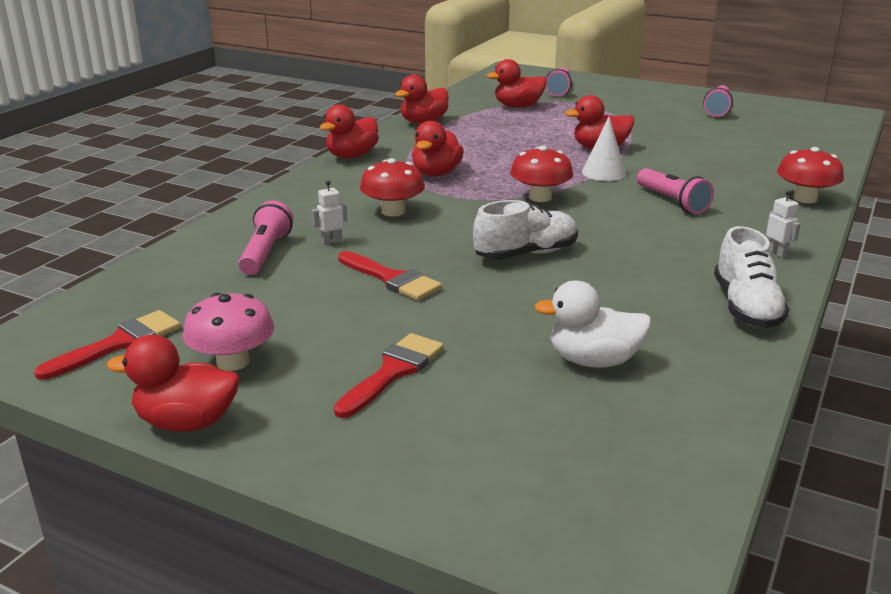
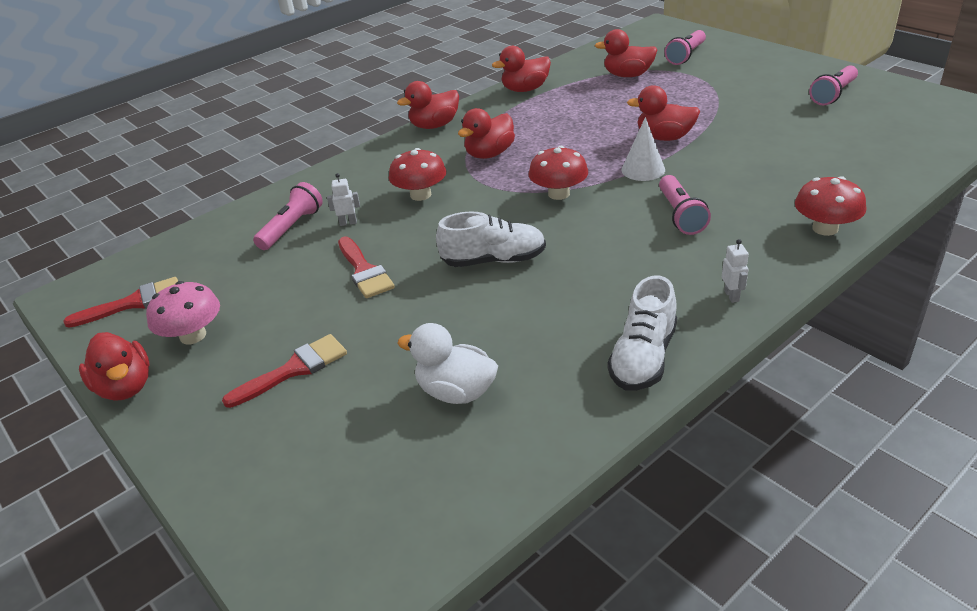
camera: 25 degrees right, 10 degrees up
(187, 422) = (125, 387): red duck -> red duck turned 150 degrees counterclockwise

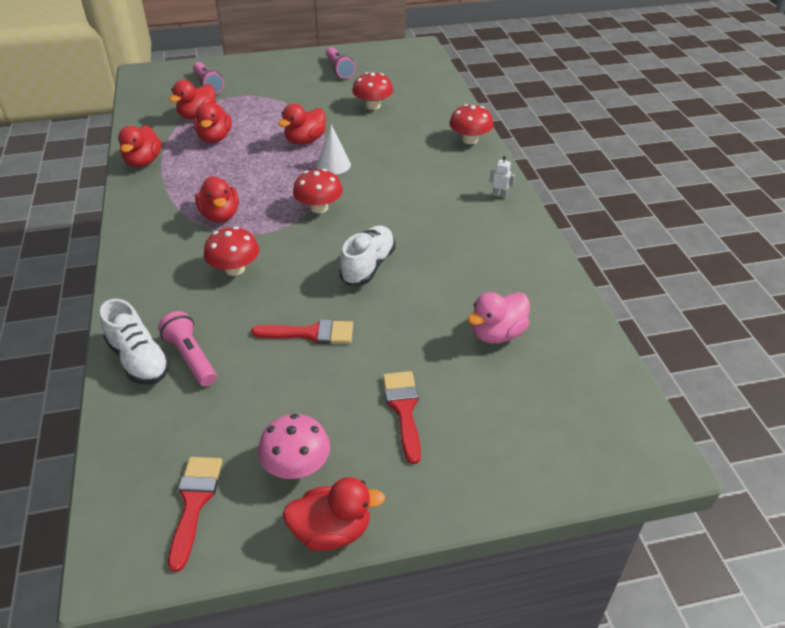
camera: 65 degrees left, 5 degrees up
(348, 223) = (227, 321): white robot -> none
(434, 125) = (130, 224): red duck -> red duck (215, 138)
(456, 392) = (497, 334): white duck -> pink duck
(643, 357) = (526, 248): white shoe -> white shoe (139, 360)
(680, 215) = (402, 175): pink flashlight -> none
(793, 142) = (373, 106): none -> red mushroom

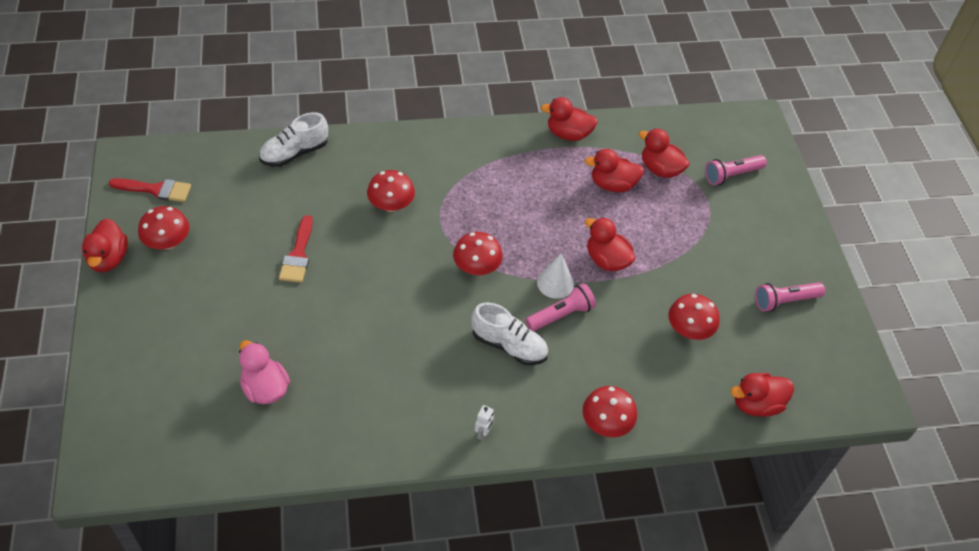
camera: 90 degrees right, 10 degrees up
(191, 358) = (289, 182): pink flashlight -> pink flashlight (561, 315)
(220, 215) = (472, 193): red duck -> red duck (756, 404)
(296, 465) = (167, 242): pink mushroom -> red mushroom
(368, 266) = (378, 300): white shoe -> white shoe (509, 345)
(404, 409) = (199, 309): red brush -> none

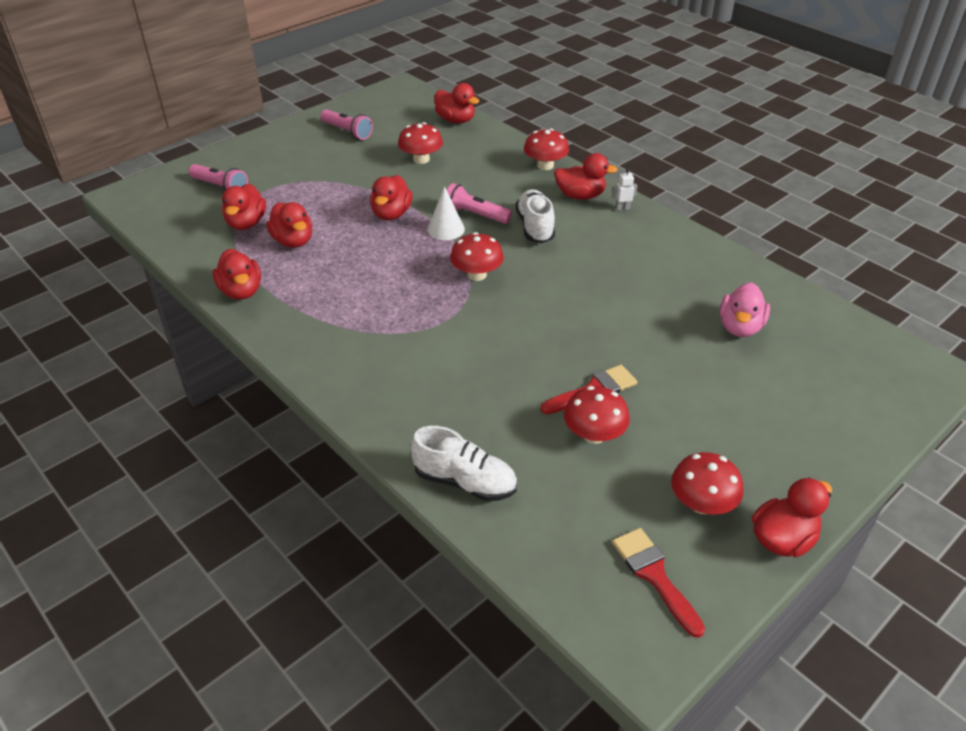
camera: 120 degrees left, 10 degrees down
(391, 205) = (461, 361): red mushroom -> red mushroom (594, 434)
(530, 414) = (580, 196): none -> red duck

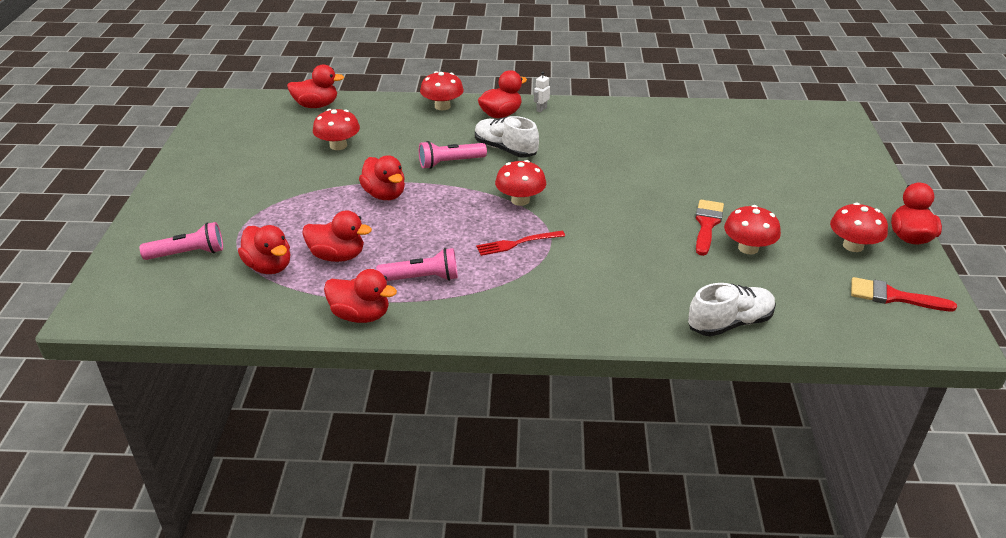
camera: 45 degrees left, 5 degrees down
(347, 132) = (234, 155): pink flashlight -> pink flashlight (421, 278)
(417, 307) = (517, 243): none -> red fork
(446, 229) = (445, 183): white cone -> none
(740, 327) = (719, 143): pink duck -> none

